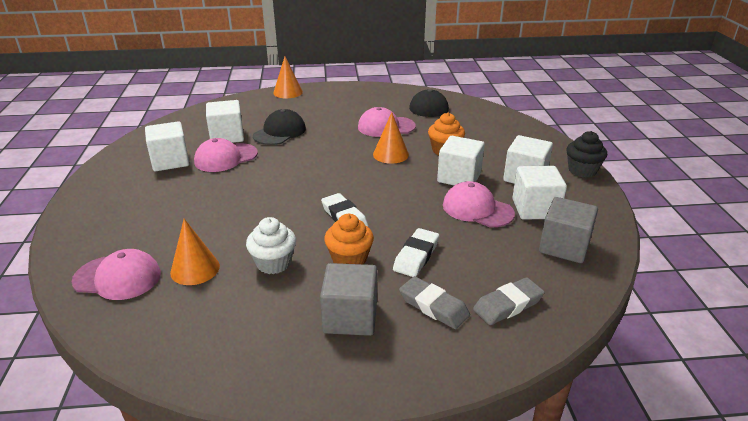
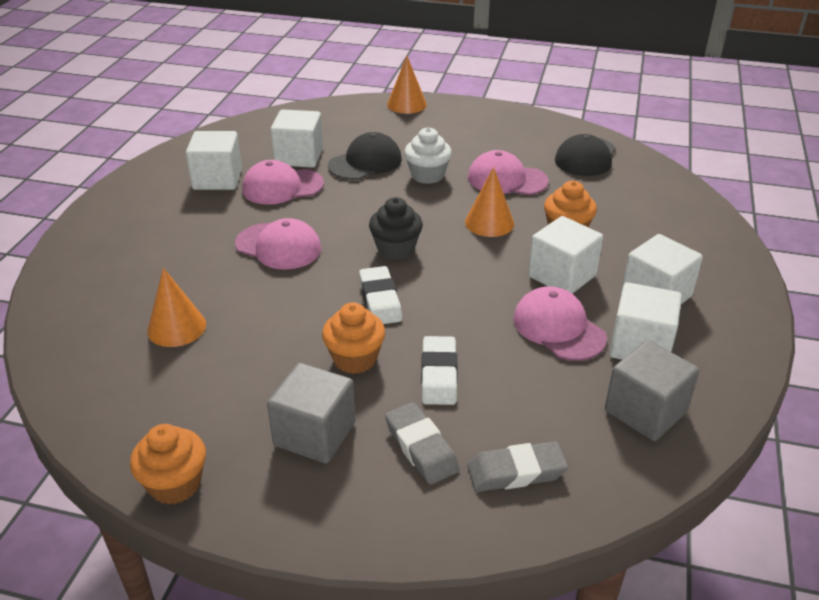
camera: 20 degrees right, 5 degrees up
(117, 277) = (93, 317): pink cap -> pink cap (278, 246)
(259, 383) = (175, 484): none -> orange cupcake
(273, 263) = (265, 341): white cupcake -> white cupcake (427, 175)
(416, 256) = (439, 375): white eraser -> white eraser turned 45 degrees counterclockwise
(582, 170) = (749, 303): black cupcake -> black cupcake (396, 249)

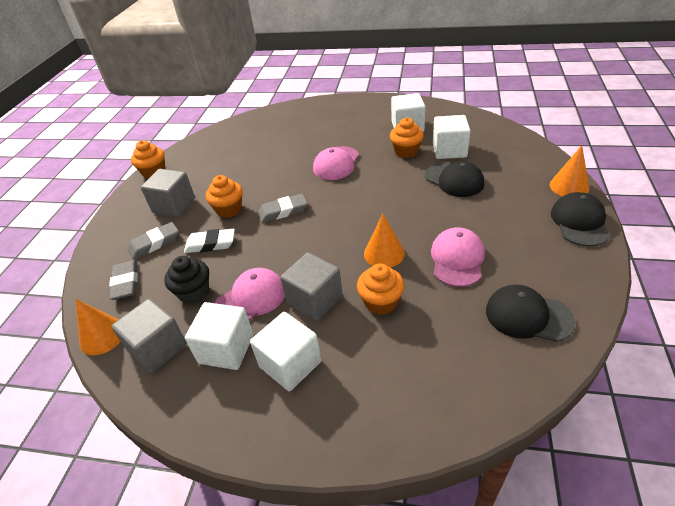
camera: 90 degrees right, 5 degrees up
(176, 327) = (260, 147): orange cone -> orange cone (102, 336)
(282, 187) = (406, 151): pink cap -> orange cupcake
(380, 300) = (283, 211): white eraser -> grey eraser
(396, 249) = (340, 210): black cupcake -> black cupcake (194, 292)
(427, 175) = (447, 213): white cupcake -> none
(464, 111) = (579, 222): none -> black cap
(562, 276) = (314, 300): white cube -> grey cube

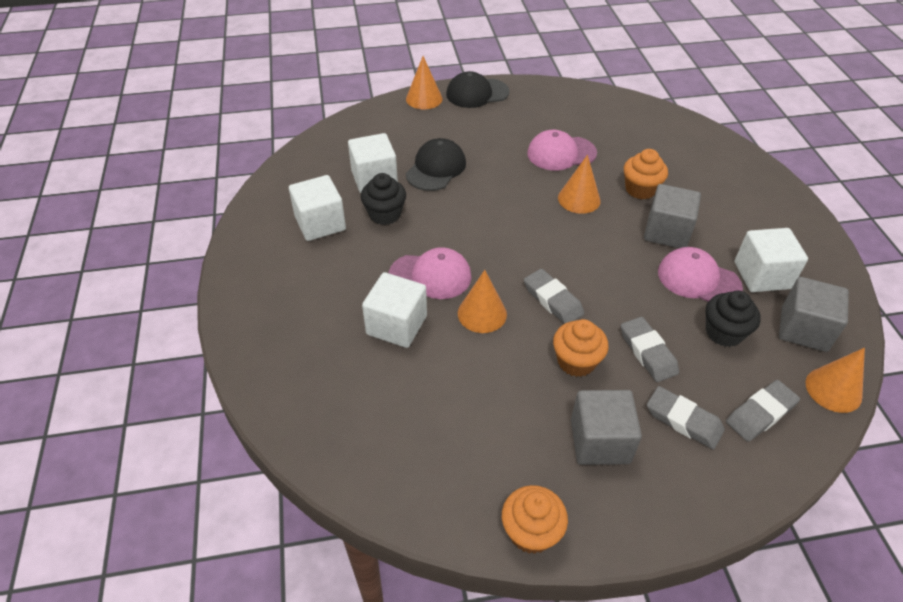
camera: 115 degrees left, 5 degrees up
(210, 244) = (647, 352): white eraser -> grey eraser
(290, 364) = (741, 228): white cube -> white cube (396, 325)
(292, 179) = (482, 313): none -> orange cone
(406, 151) = (385, 214): orange cupcake -> black cupcake
(528, 315) = (603, 114): black cap -> none

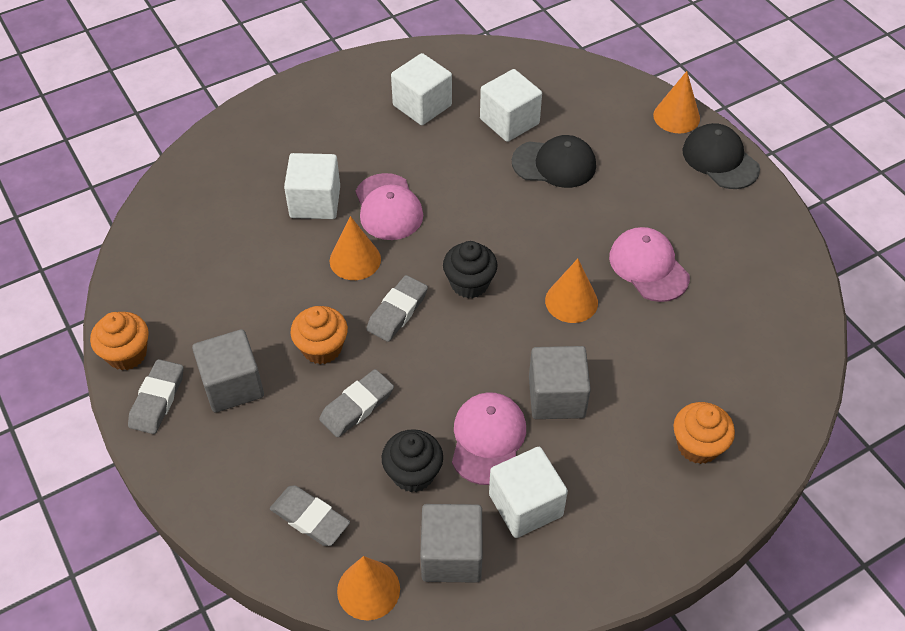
camera: 70 degrees right, 5 degrees up
(385, 214) = (459, 147): black cupcake -> black cupcake (469, 283)
(640, 189) = (623, 358): orange cupcake -> orange cupcake (698, 445)
(683, 420) = (278, 450): grey eraser -> grey eraser (157, 399)

